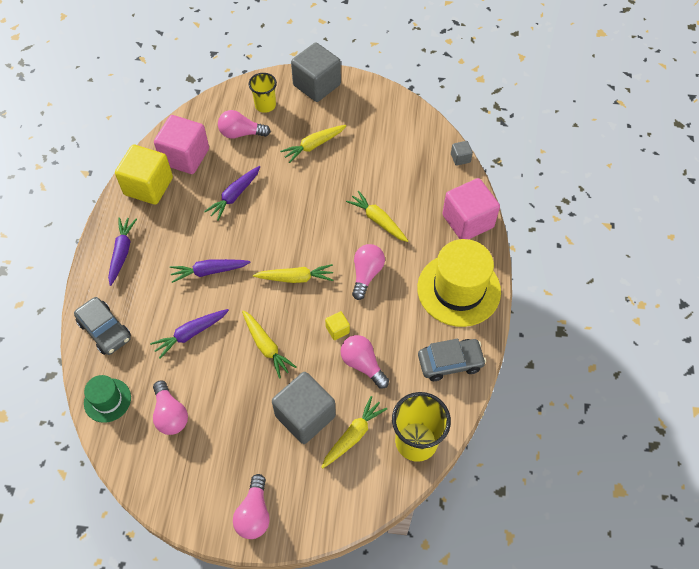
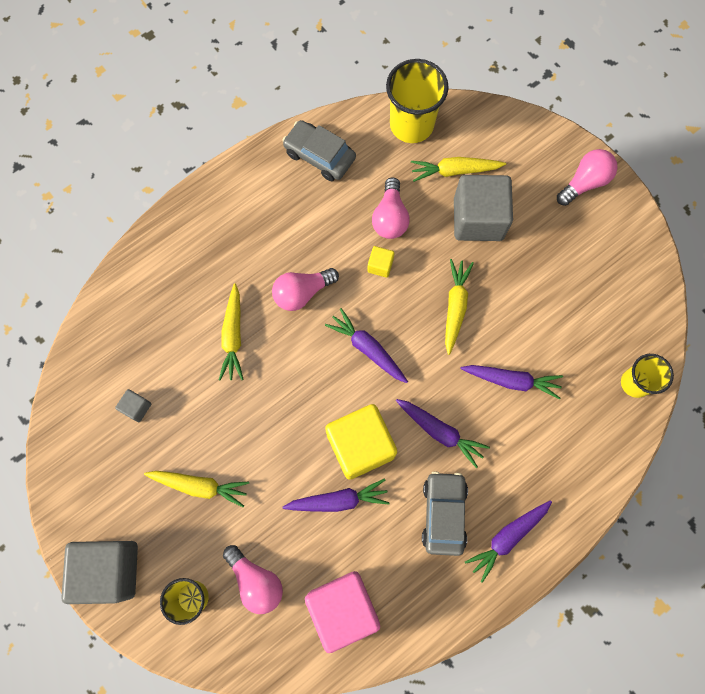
camera: 135 degrees left, 15 degrees up
(105, 330) = (588, 459): grey car -> grey car (444, 514)
(107, 400) = (635, 383): green hat -> yellow cup
(148, 186) = (415, 603): yellow cube -> yellow cube (360, 445)
(170, 415) = (589, 319): pink light bulb -> none
(295, 278) = (367, 349): yellow carrot -> purple carrot
(458, 289) = (241, 205): yellow hat -> none
(460, 158) = (82, 328): grey cube -> grey cube (136, 407)
(468, 221) = (157, 258): pink cube -> none

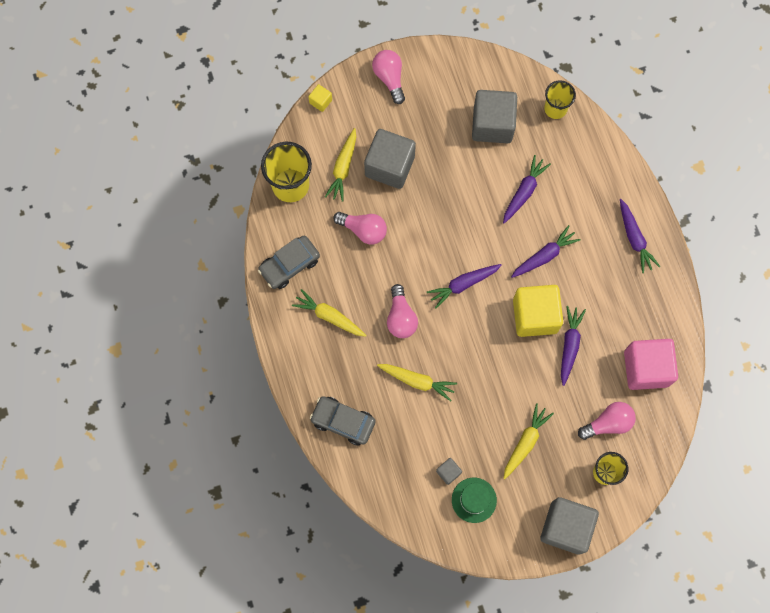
camera: 70 degrees left, 0 degrees up
(112, 448) = (474, 500): none -> green hat
(380, 265) = (400, 252): yellow cube -> yellow cube (320, 101)
(444, 514) = (604, 275): grey car -> grey car (343, 421)
(455, 307) = (453, 209): yellow carrot -> yellow carrot (329, 316)
(580, 315) = (492, 124): none -> grey cube

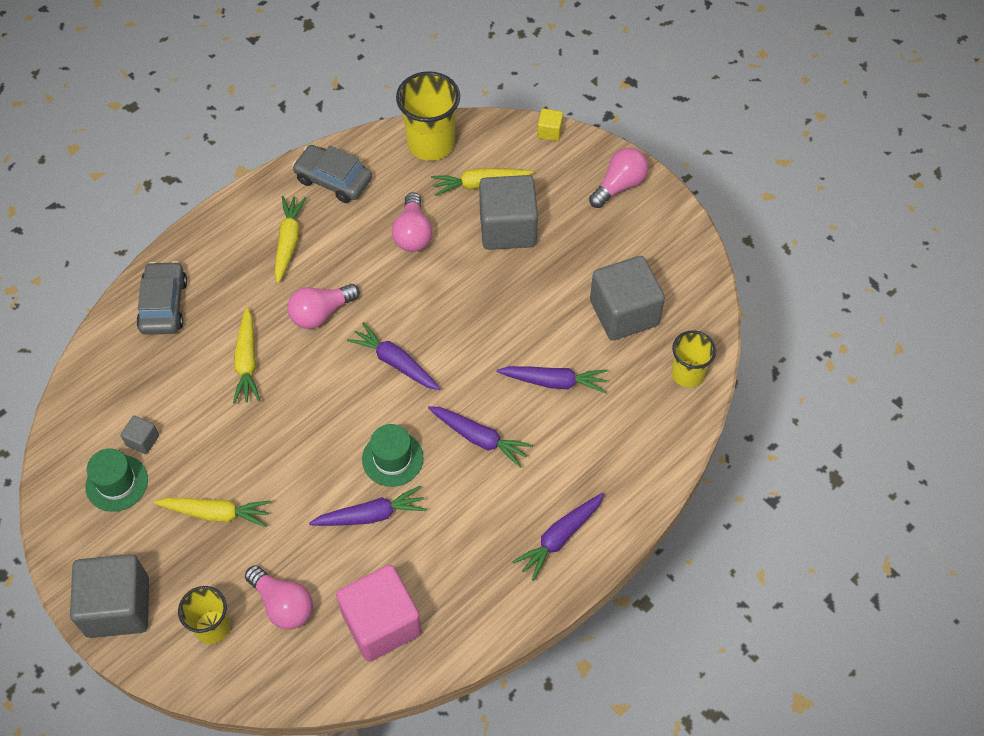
camera: 65 degrees right, 15 degrees down
(535, 316) = (392, 458): yellow cube -> green hat

